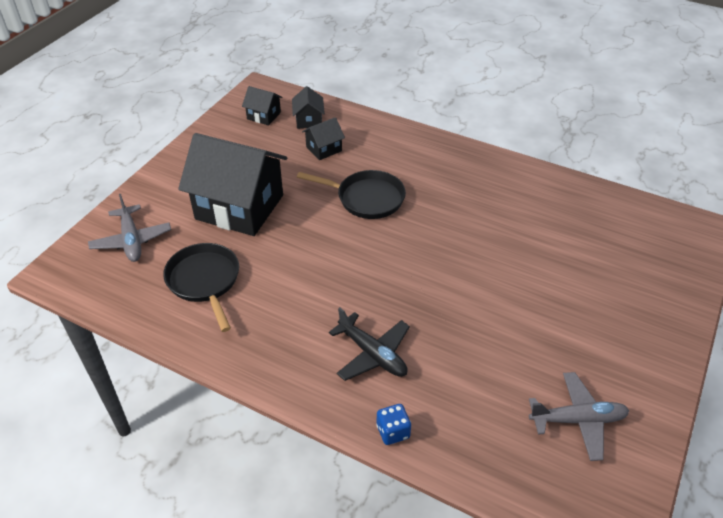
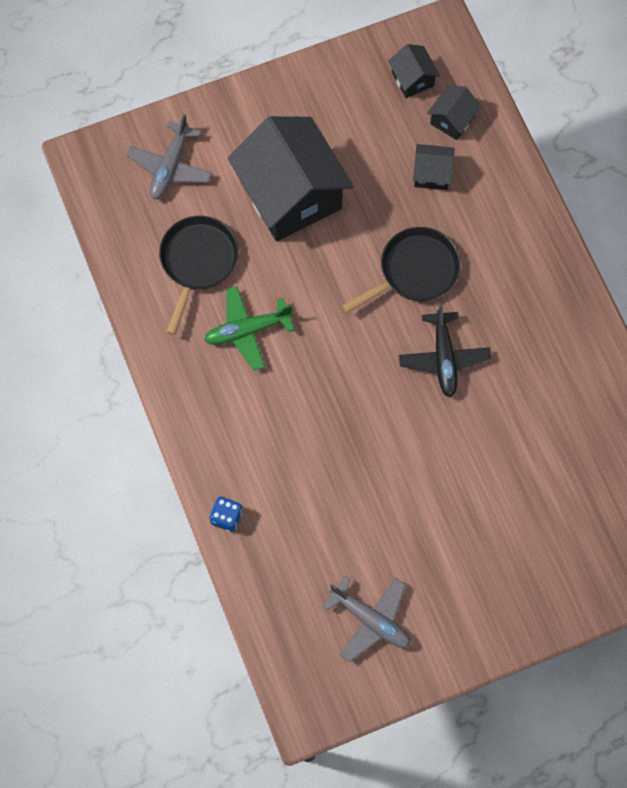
camera: 40 degrees right, 25 degrees up
(284, 298) = (247, 331): none -> green plane
(366, 198) = (414, 271): black pan -> black pan turned 90 degrees counterclockwise
(372, 354) = (271, 441): black plane -> black plane (444, 358)

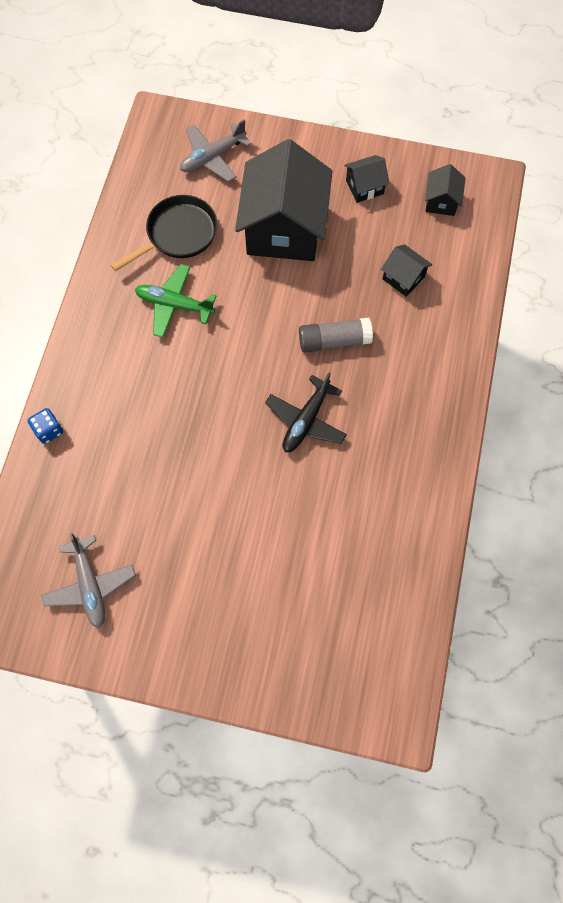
camera: 35 degrees right, 0 degrees up
(414, 271) = (334, 341): black pan -> grey glue stick
(452, 120) = (449, 248): black house -> black house (364, 187)

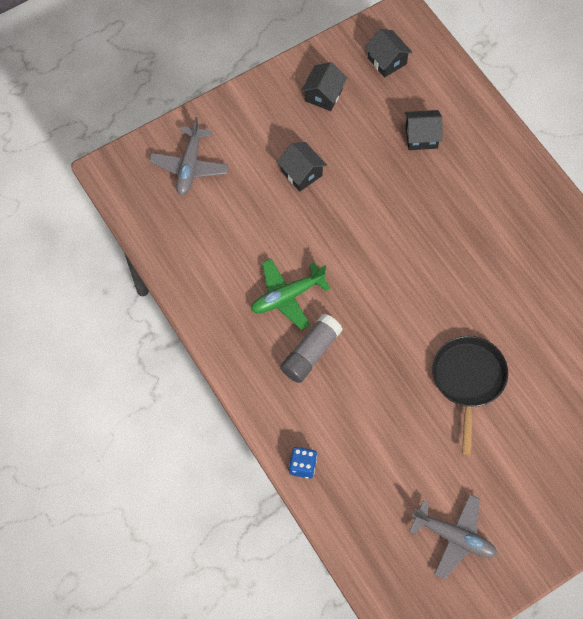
camera: 45 degrees left, 5 degrees down
(178, 234) = (230, 244): black pan -> black pan (468, 380)
(284, 228) = (301, 173): black house -> black house, size x0.44
(306, 420) = (467, 292): black plane -> none
(334, 341) = (424, 221): grey glue stick -> grey glue stick (311, 353)

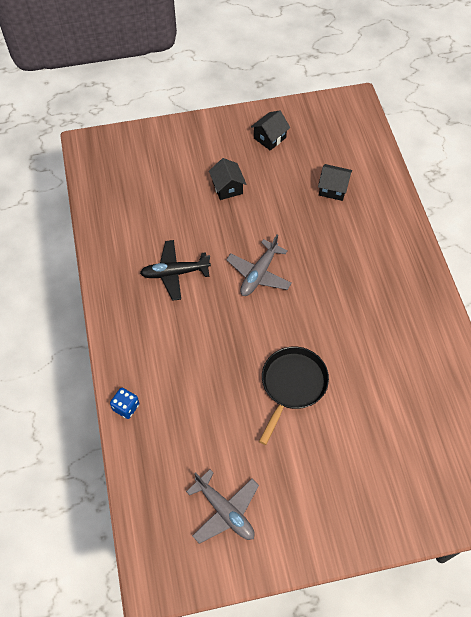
camera: 20 degrees right, 5 degrees down
(190, 166) = (145, 158): grey plane -> grey plane (259, 274)
(287, 296) = (175, 273): green plane -> black plane
(311, 353) = (173, 321): grey glue stick -> none
(387, 61) = (329, 128): black house -> none

